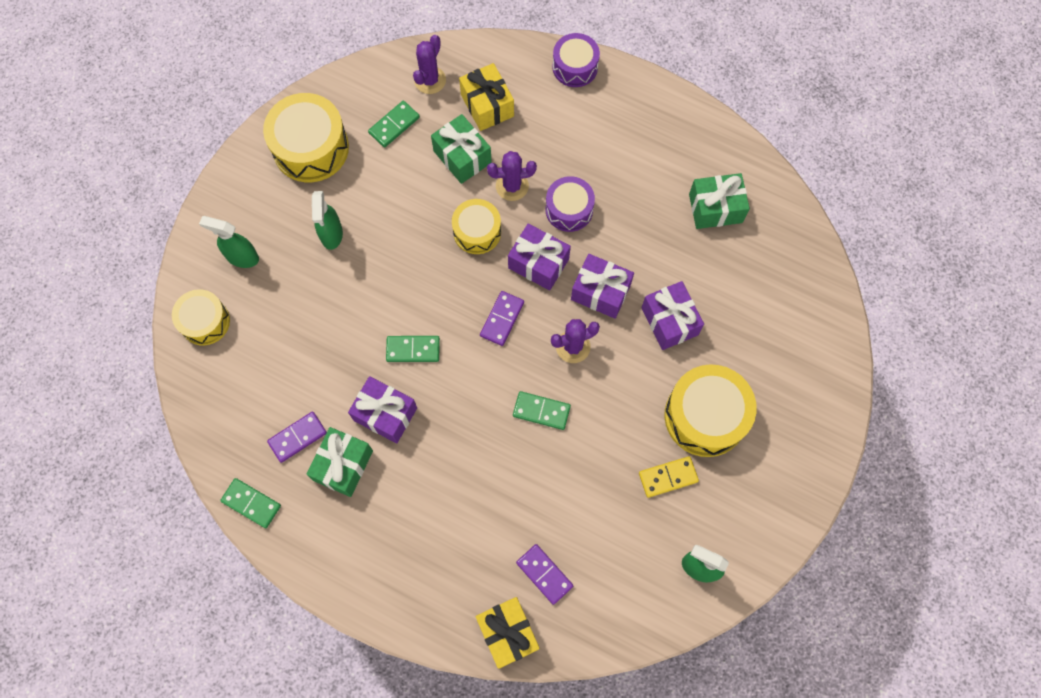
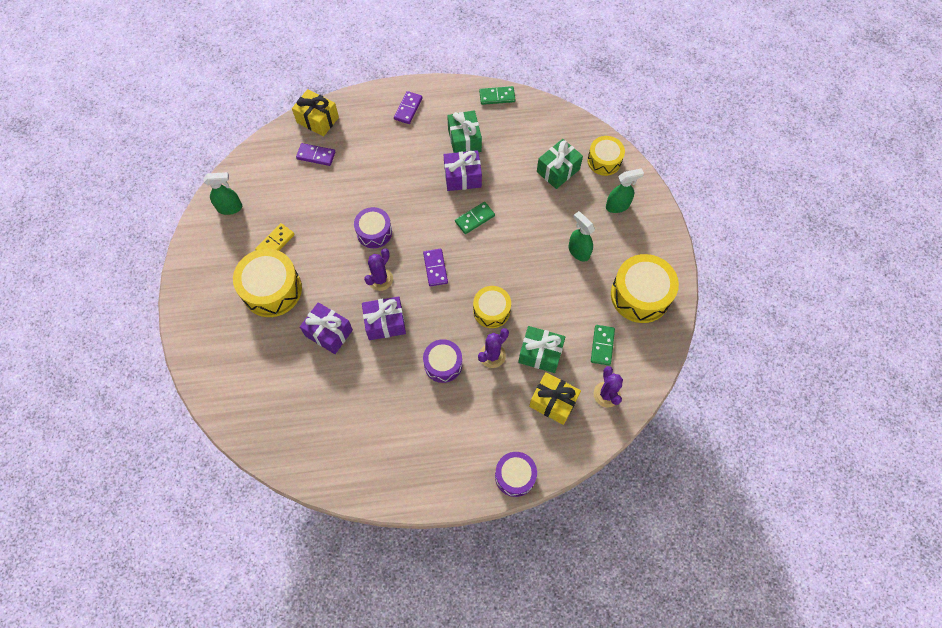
camera: 145 degrees right, 5 degrees down
(297, 437) = (500, 138): purple domino -> purple domino (408, 109)
(538, 263) = (437, 316): purple gift -> none
(541, 411) = (374, 232): green domino -> purple drum
(715, 208) = (343, 431): green gift -> green gift (558, 170)

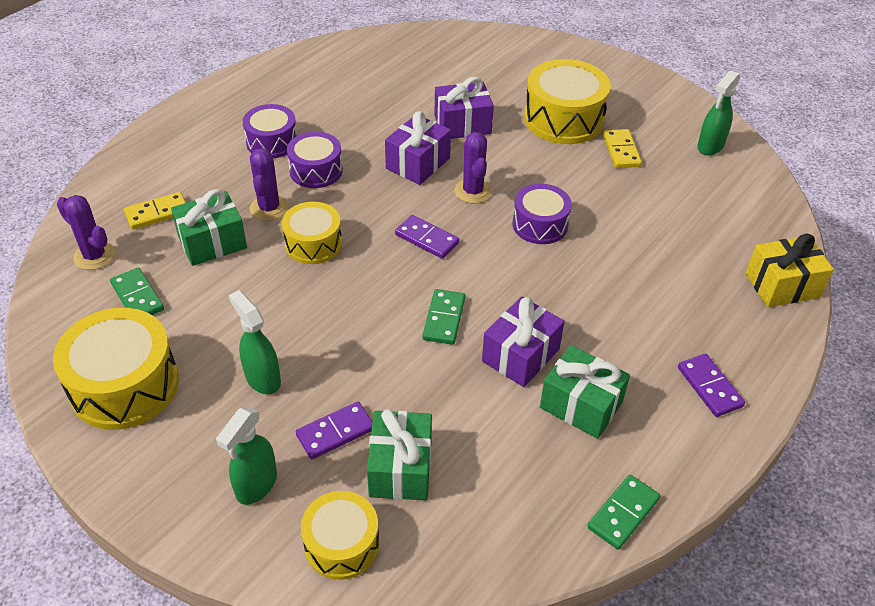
camera: 135 degrees right, 20 degrees down
(316, 155) = (717, 248): purple domino -> purple domino (335, 432)
(515, 476) = (149, 141): purple drum -> purple drum (272, 142)
(553, 402) = (157, 213): yellow gift -> yellow domino
(578, 251) = (262, 378): green spray bottle -> green spray bottle turned 135 degrees counterclockwise

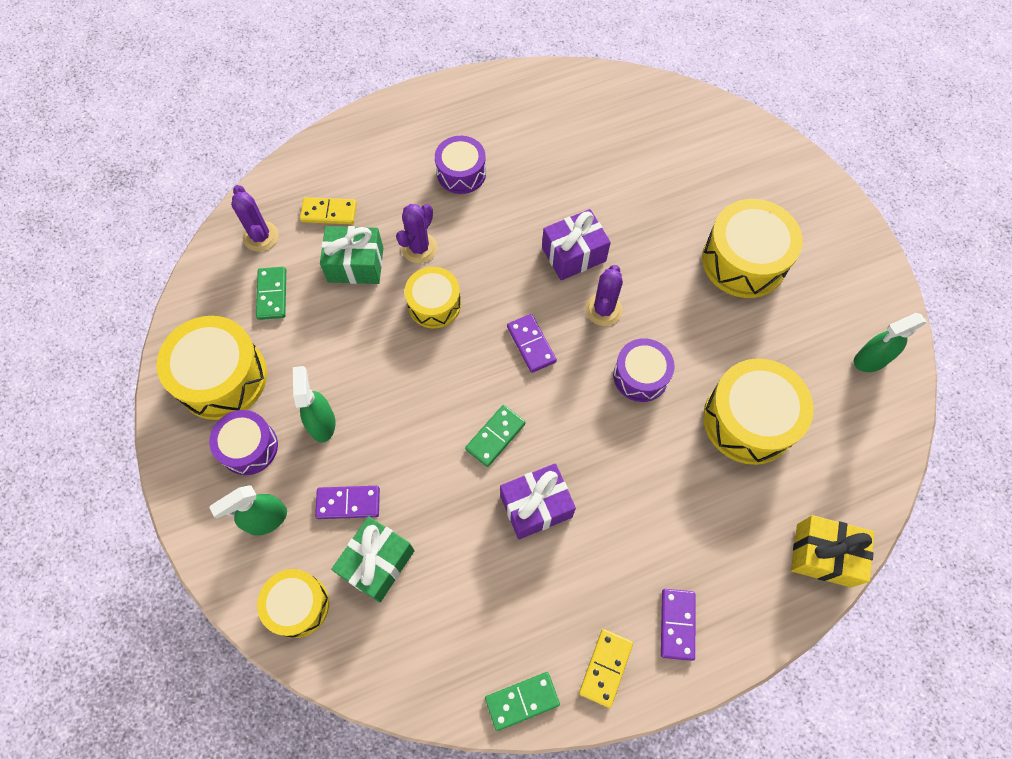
camera: 30 degrees right, 20 degrees up
(316, 171) = (480, 223): purple drum -> purple drum (249, 447)
(462, 124) = (642, 225): purple gift -> none
(581, 405) = (554, 582): green gift -> none
(621, 151) = (775, 325): yellow domino -> yellow domino (605, 667)
(651, 220) = (749, 420): none -> yellow drum

